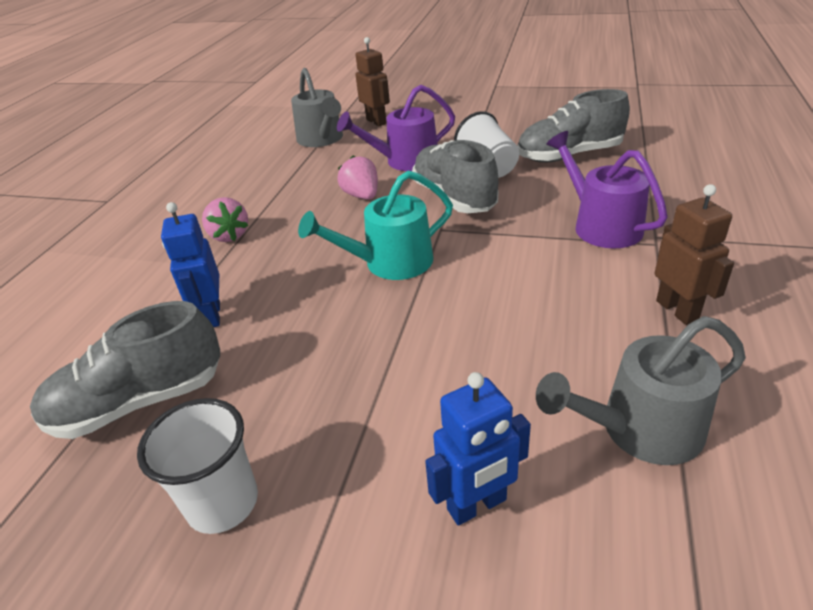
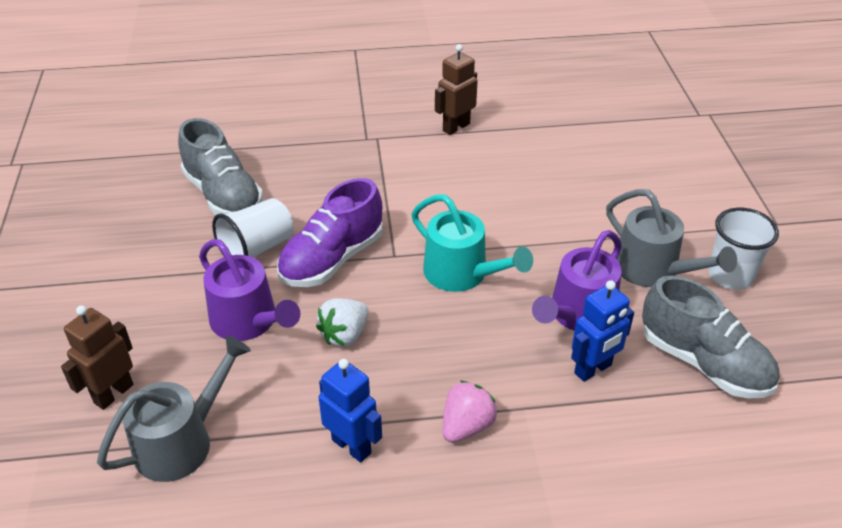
camera: 115 degrees left, 5 degrees up
(362, 196) = (344, 335): pink strawberry -> white strawberry
(454, 198) = (332, 259): grey shoe -> purple shoe
(477, 505) = (653, 181): blue robot -> blue robot (352, 446)
(601, 225) = (358, 164): purple watering can -> purple watering can (578, 314)
(641, 429) = (566, 136): grey watering can -> grey watering can (653, 270)

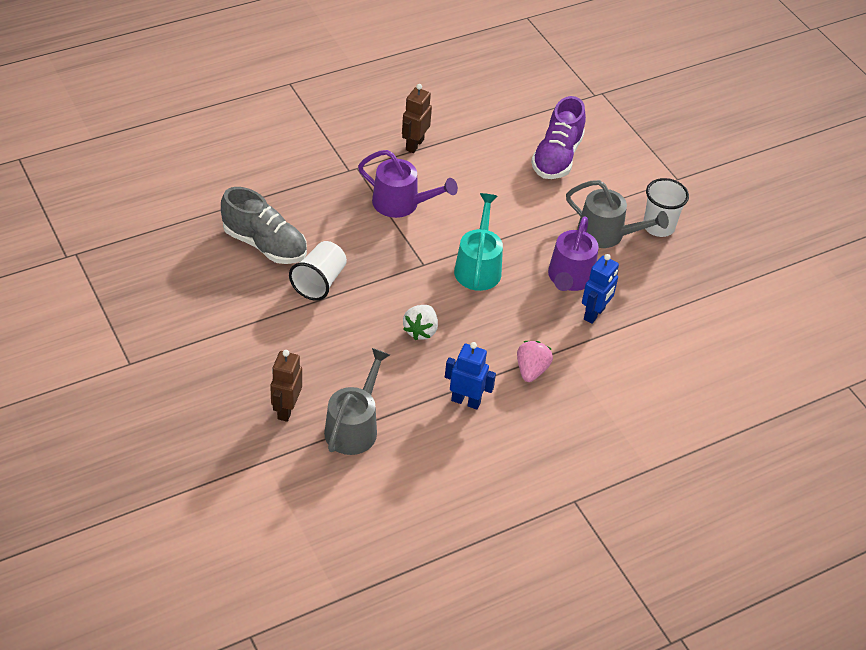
camera: 25 degrees left, 5 degrees up
(248, 321) = (348, 338): purple watering can -> purple watering can (401, 203)
(332, 259) = (380, 278): purple shoe -> purple shoe (557, 157)
(462, 274) = (478, 267): turquoise watering can -> turquoise watering can turned 105 degrees counterclockwise
(704, 363) = (661, 292): grey shoe -> none

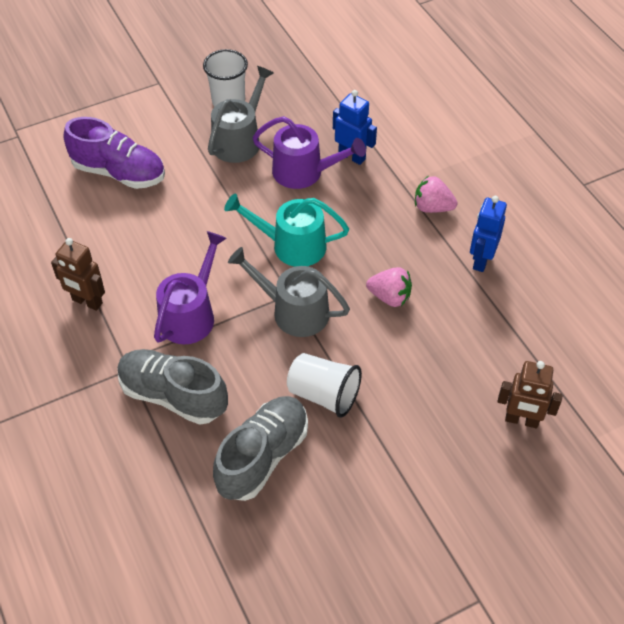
camera: 85 degrees left, 5 degrees up
(323, 195) = (173, 396): none -> grey shoe
(354, 427) = (533, 355): grey watering can -> grey watering can (294, 311)
(420, 330) = (390, 297): white strawberry -> pink strawberry

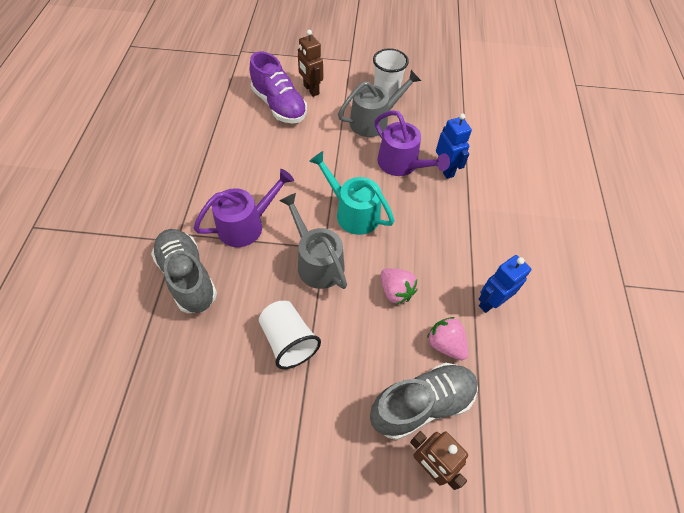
camera: 30 degrees right, 5 degrees up
(87, 302) = (190, 180): brown robot -> brown robot (311, 90)
(262, 456) = (208, 362): grey shoe -> grey shoe (422, 404)
(432, 207) = (480, 238): pink strawberry -> pink strawberry (445, 344)

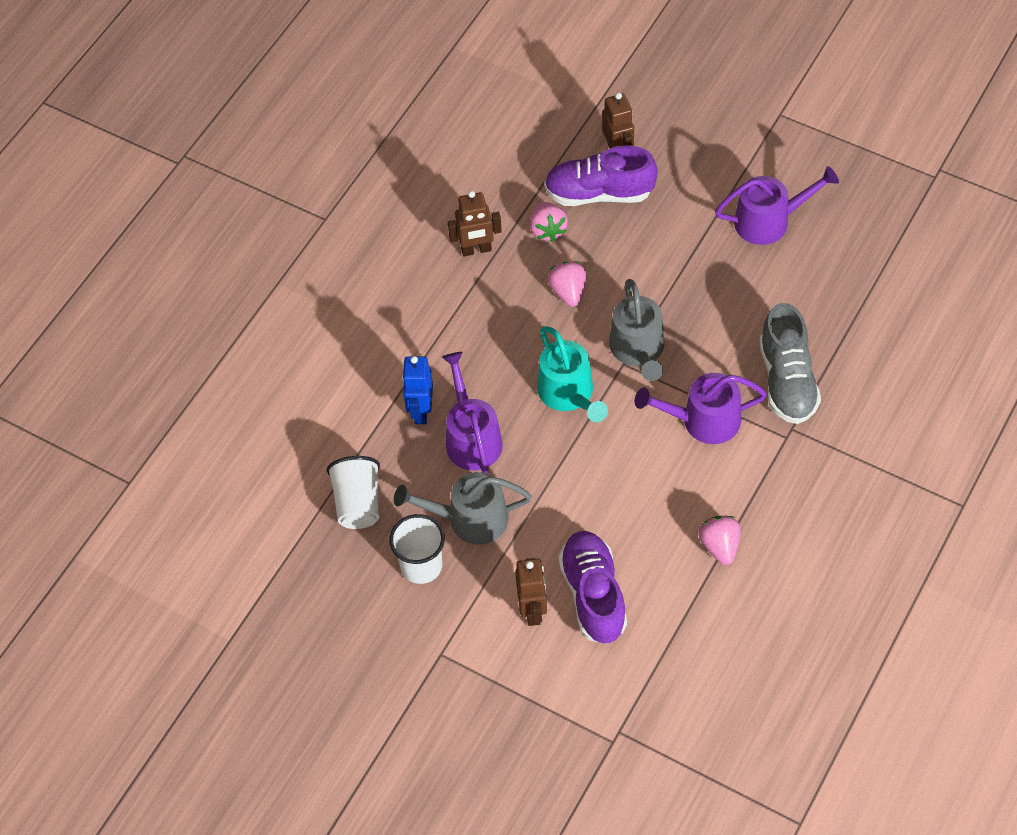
camera: 150 degrees left, 0 degrees up
(209, 151) = (720, 546): none -> pink strawberry
(244, 438) = (769, 221): none -> purple watering can
(288, 340) = (700, 283): white cup -> white cup (358, 503)
(422, 404) = (599, 193): grey shoe -> purple shoe
(490, 302) = (476, 250): blue robot -> brown robot

